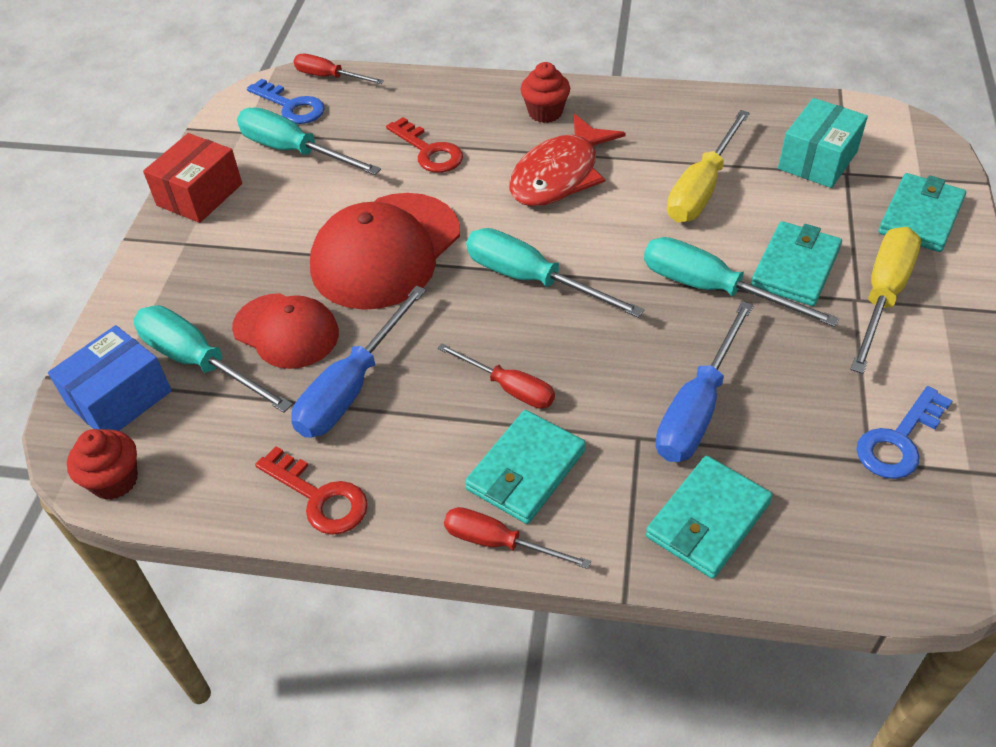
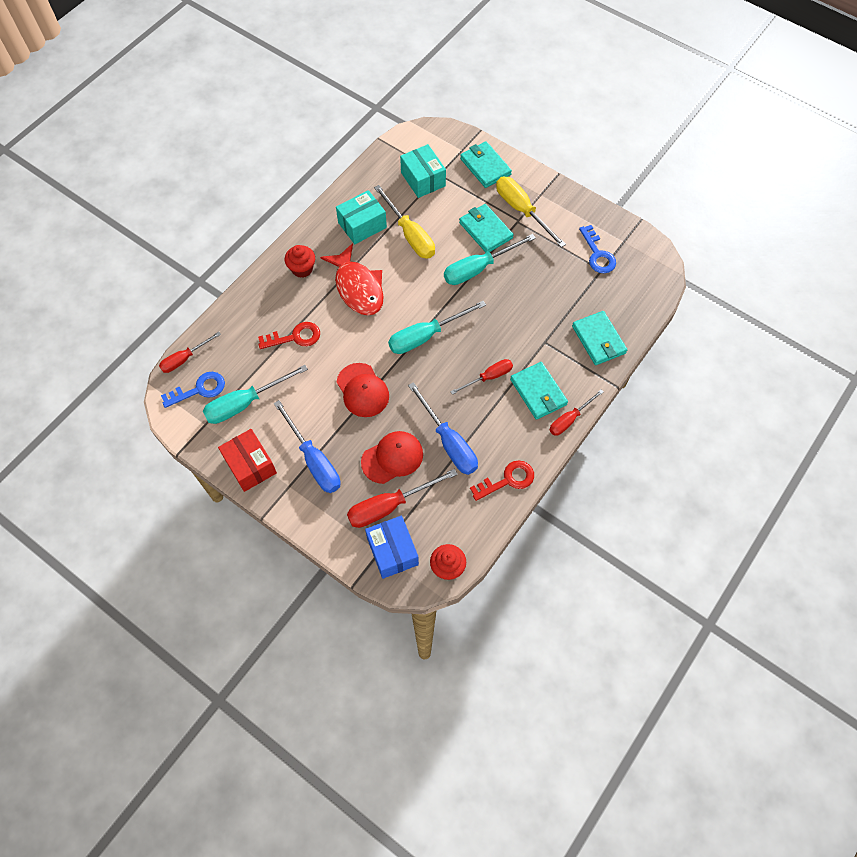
camera: 65 degrees left, 15 degrees up
(199, 362) = (390, 506): turquoise screwdriver -> red screwdriver
(385, 251) = (362, 390): red cap -> red cap, size x0.63
(671, 135) = (362, 225): none -> turquoise box
(697, 407) = (541, 312): blue screwdriver -> blue screwdriver (313, 460)

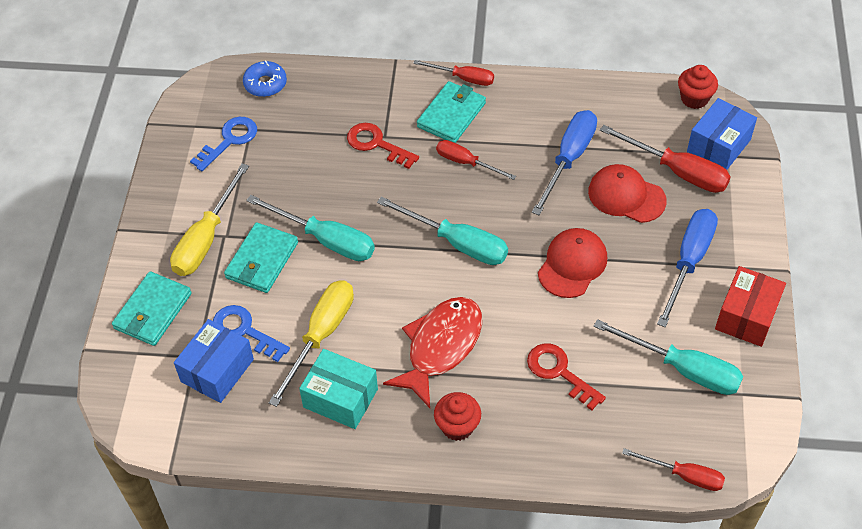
camera: 120 degrees left, 10 degrees down
(199, 389) = (708, 430): blue key -> blue key (245, 331)
(423, 179) = (217, 370): turquoise box -> blue box
(507, 480) = (569, 95): red key -> red key (376, 144)
(598, 340) = (348, 94): turquoise wallet -> none
(639, 296) = (265, 84): none -> blue donut

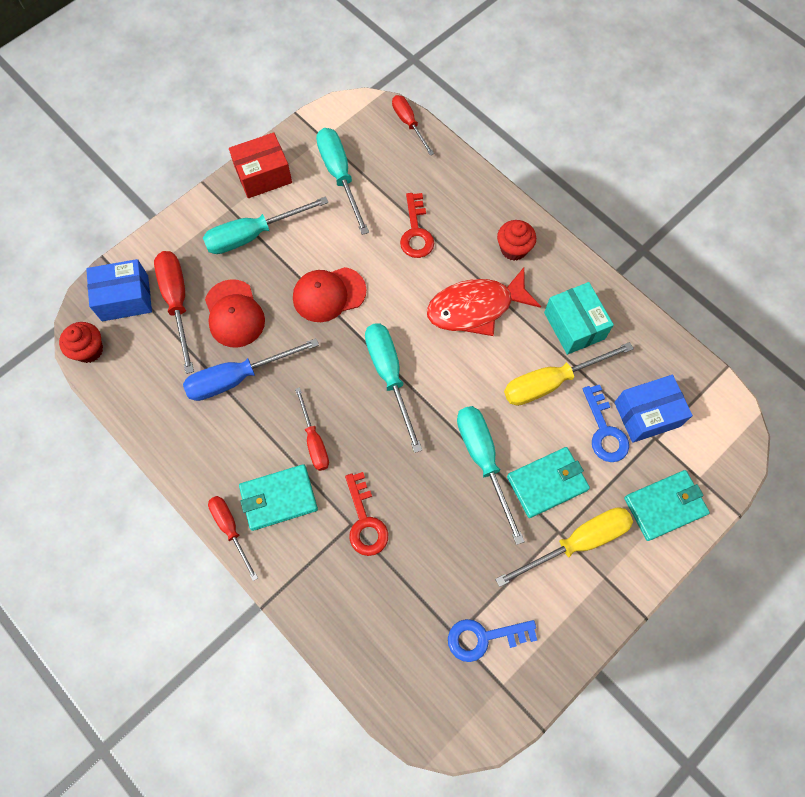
camera: 140 degrees left, 15 degrees up
(265, 84) = (400, 682): blue donut -> none
(688, 262) = (253, 235): blue screwdriver -> turquoise screwdriver

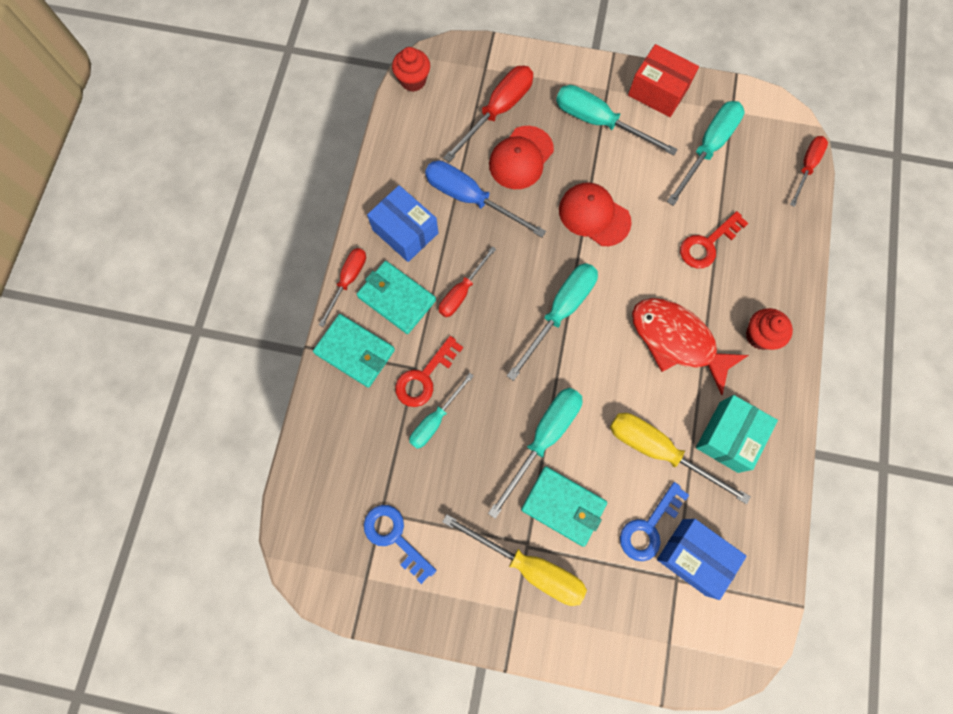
camera: 55 degrees right, 5 degrees up
(125, 298) = (472, 73): blue box -> blue box (405, 231)
(408, 537) = (435, 420): none -> turquoise screwdriver
(665, 506) = (618, 627): turquoise wallet -> turquoise wallet (355, 352)

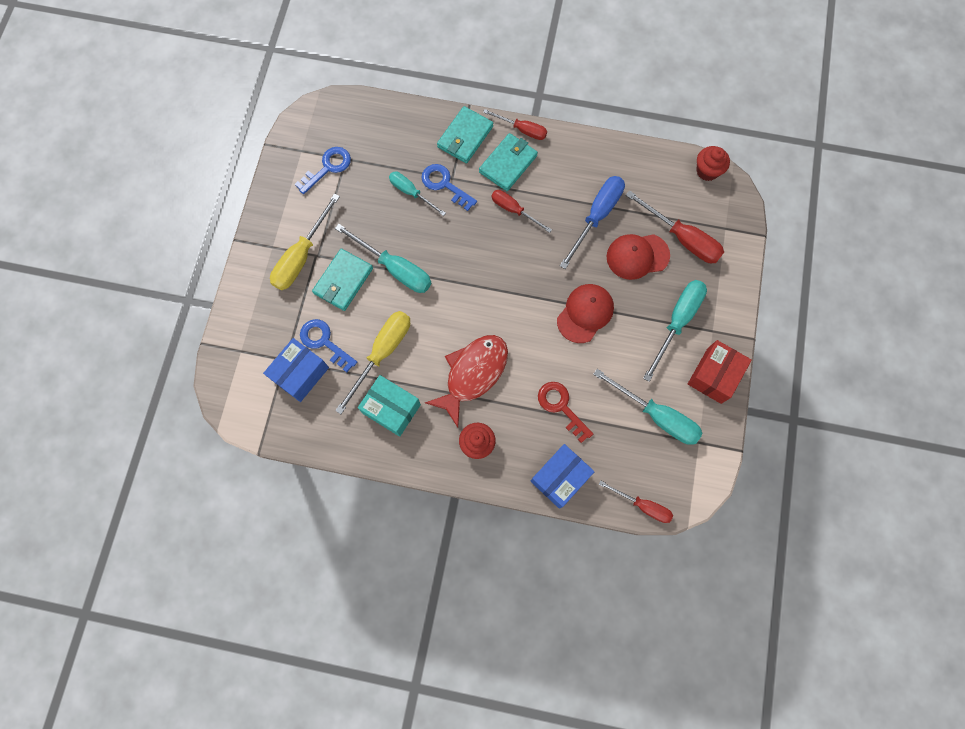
camera: 90 degrees right, 0 degrees up
(405, 231) = (565, 168): blue box -> blue box (560, 478)
(424, 377) = (444, 185): red key -> blue key
(521, 158) = (637, 256): red cap -> red cap turned 45 degrees counterclockwise
(560, 312) = (497, 283): turquoise screwdriver -> none

